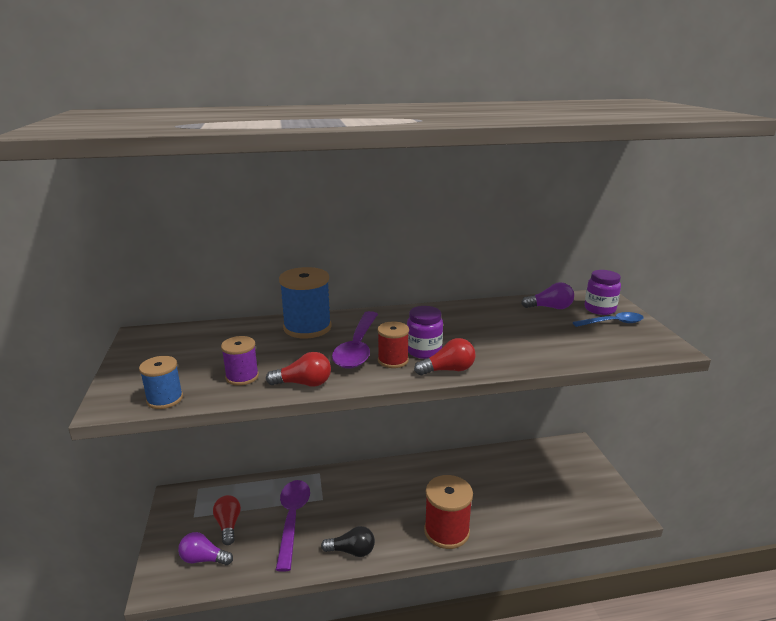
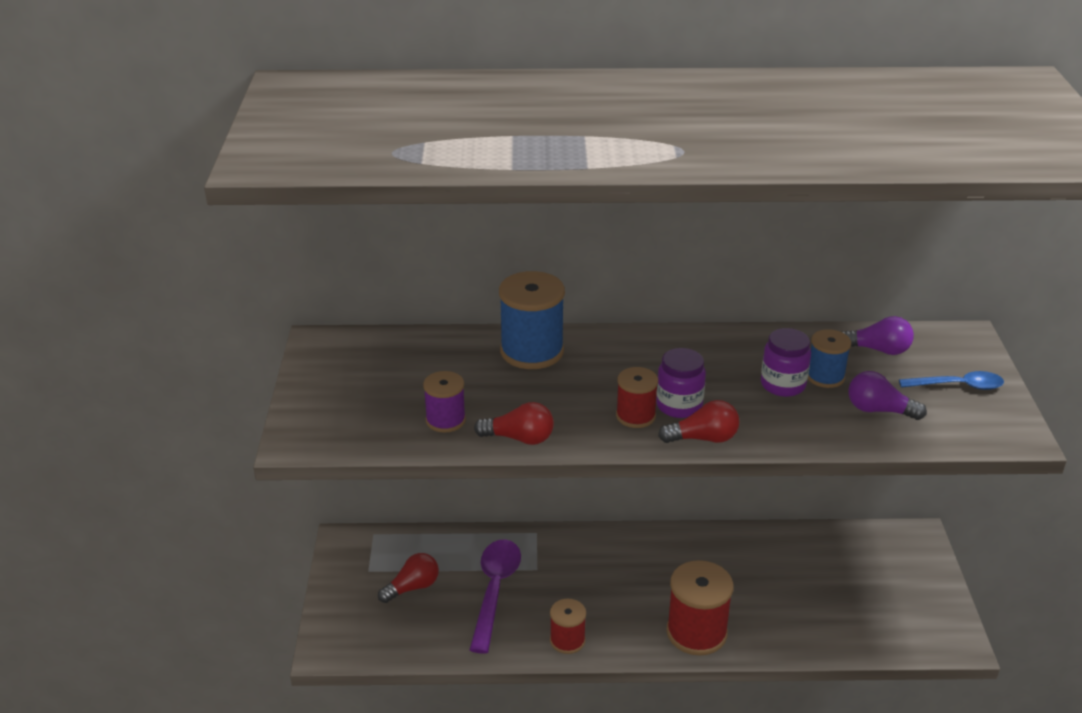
camera: 10 degrees right, 10 degrees up
(165, 399) = (356, 442): blue spool -> blue spool (825, 377)
(204, 559) = (382, 625): purple light bulb -> purple light bulb (879, 410)
(228, 525) = (412, 587): red light bulb -> red light bulb turned 60 degrees clockwise
(351, 551) = (567, 640): black light bulb -> red spool
(357, 347) = (593, 391): purple spoon -> none
(599, 309) = (950, 360): purple jar -> purple jar (783, 385)

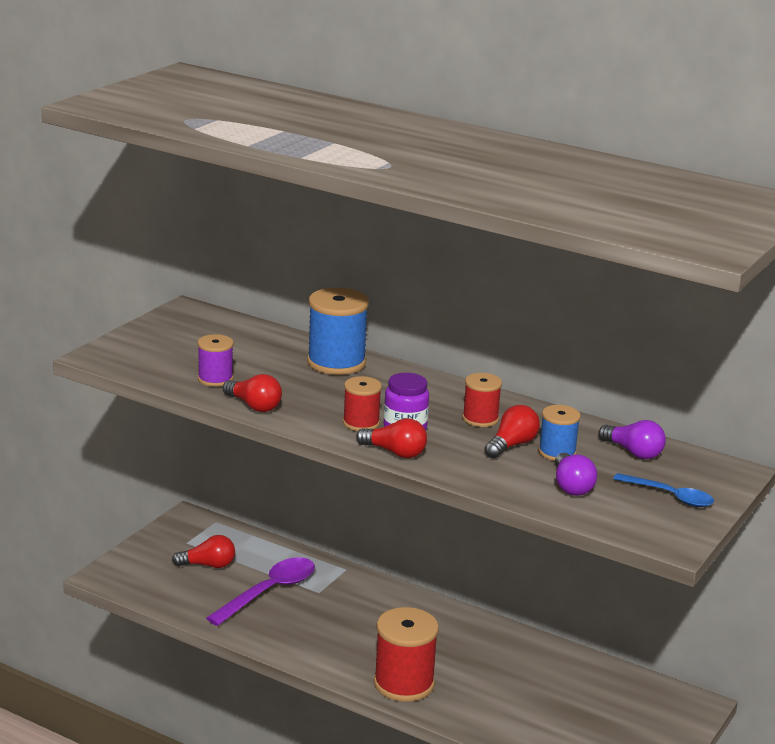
camera: 30 degrees right, 10 degrees down
(567, 640) = (290, 645): red spool -> red spool (480, 419)
(783, 385) = (511, 445): purple jar -> red light bulb
(879, 410) = (571, 486): purple light bulb -> purple light bulb turned 150 degrees counterclockwise

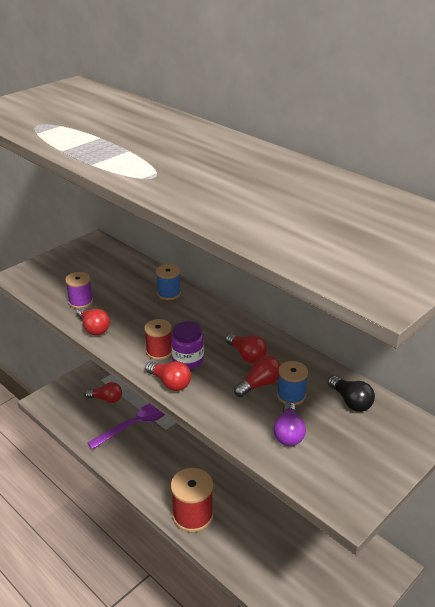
camera: 15 degrees right, 10 degrees up
(336, 362) = (169, 293): blue spool -> blue spool, size x0.58
(480, 419) = (247, 355): red spool -> red light bulb
(633, 452) = (350, 401): purple light bulb -> black light bulb
(670, 496) = (364, 453): blue spoon -> none

